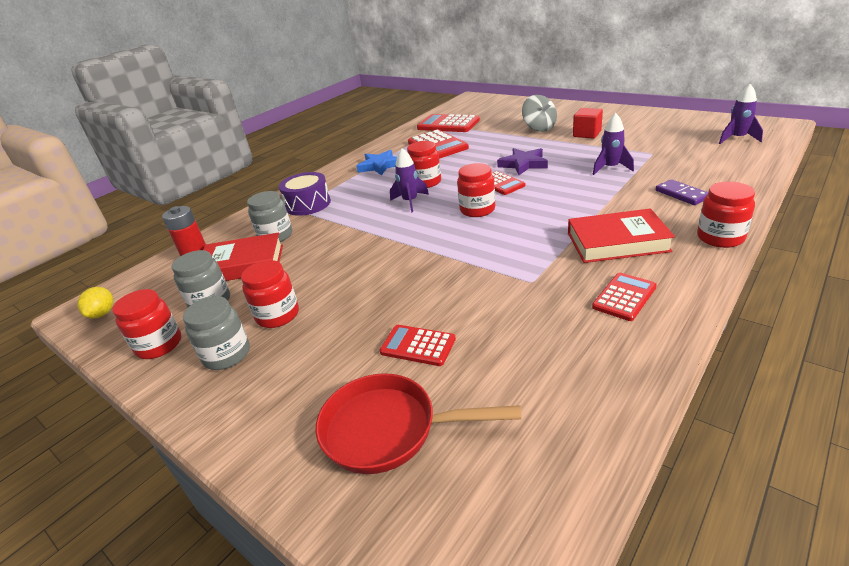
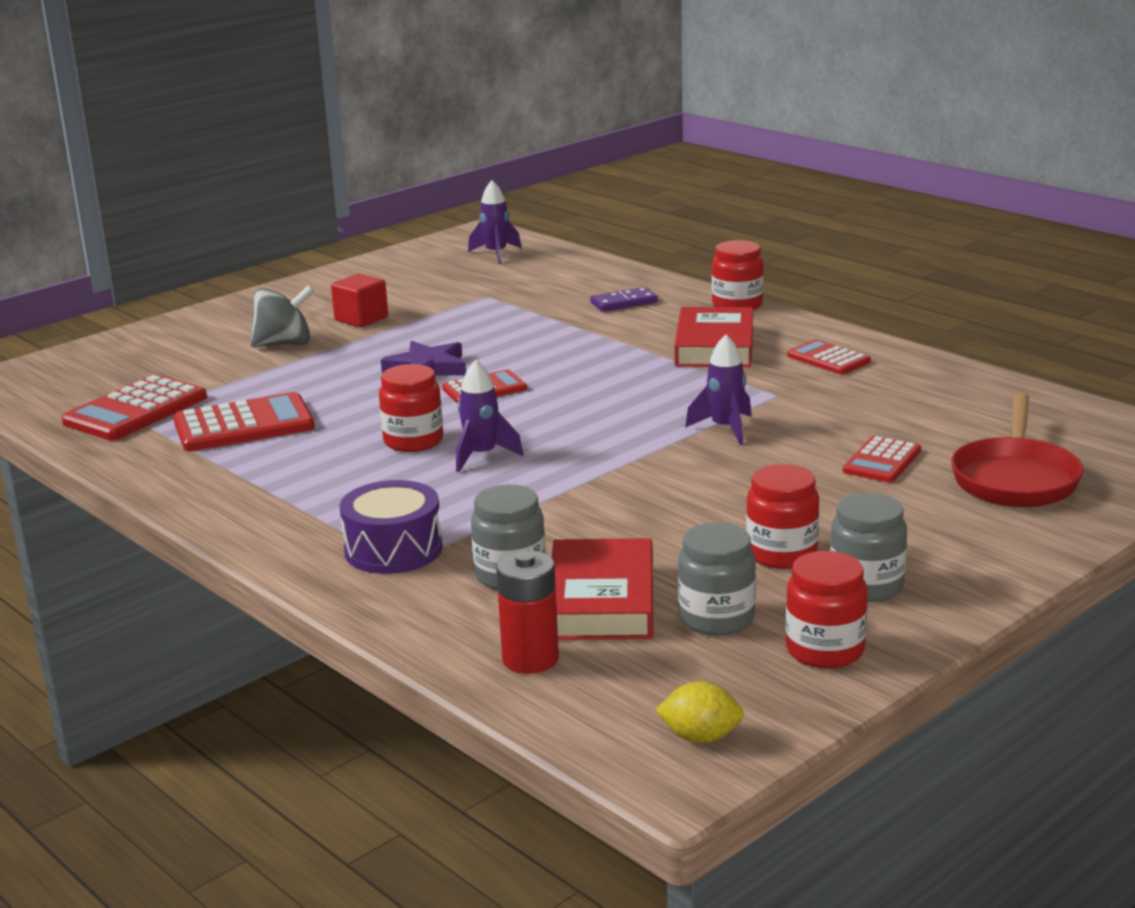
camera: 85 degrees left, 10 degrees down
(380, 166) = (278, 480): blue star -> none
(477, 210) = (560, 410): red jar -> none
(610, 168) = (508, 322): purple rocket -> purple rocket (725, 429)

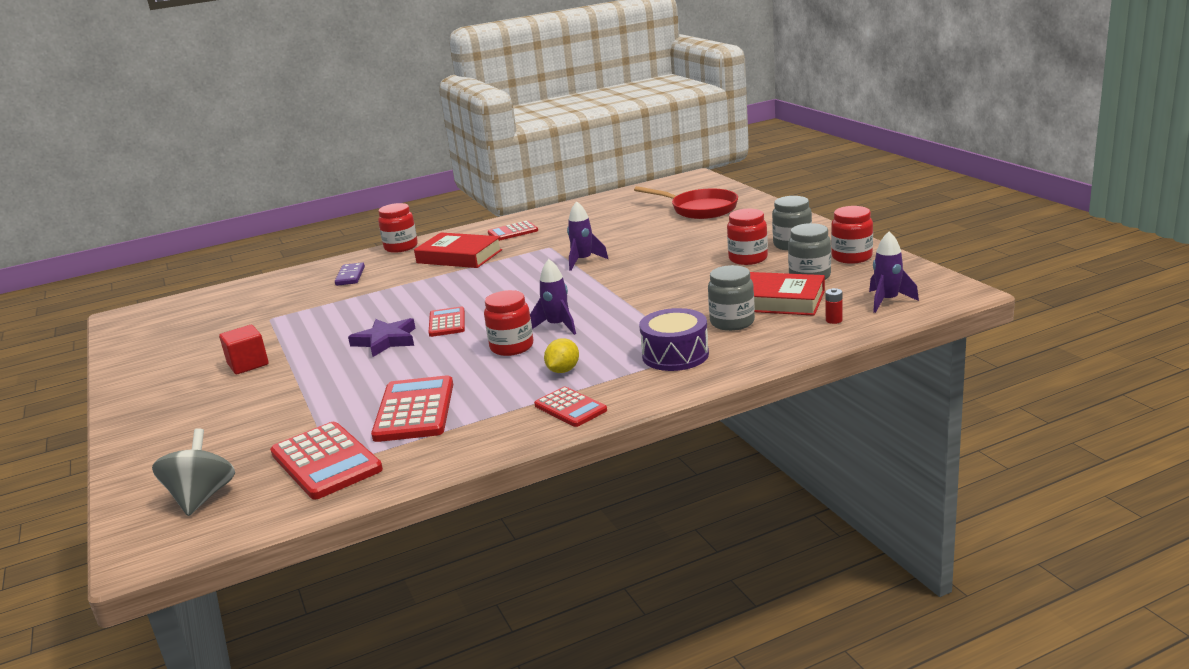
camera: 70 degrees left, 0 degrees up
(284, 344) = (259, 396): grey spinning top -> grey spinning top (202, 497)
(496, 254) = (185, 312): purple rocket -> purple rocket (887, 301)
(530, 659) = (834, 320): red battery -> red battery, size x0.50
(700, 737) = (925, 286): yellow lemon -> yellow lemon (563, 370)
(882, 461) = (657, 231): red calculator -> red calculator (570, 408)

